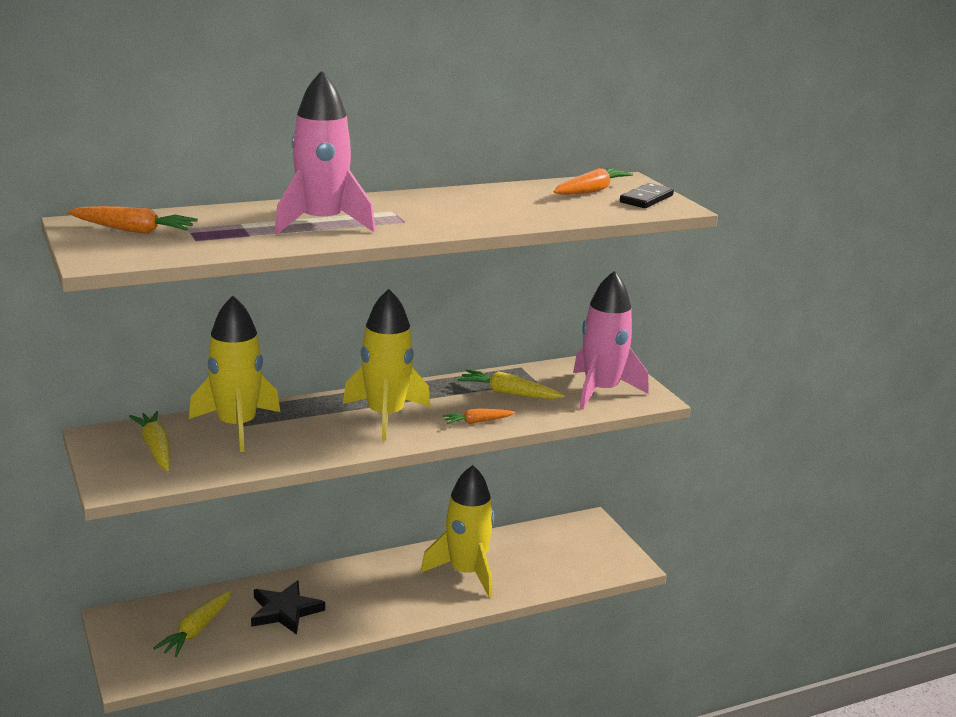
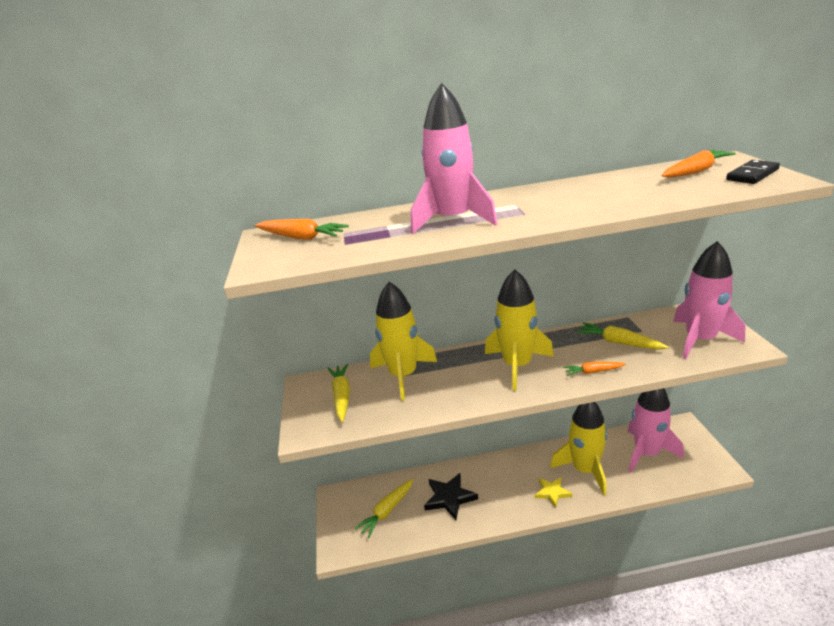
camera: 20 degrees right, 5 degrees up
(423, 598) = (552, 492): none -> yellow star
(544, 552) = (647, 453): none -> pink rocket

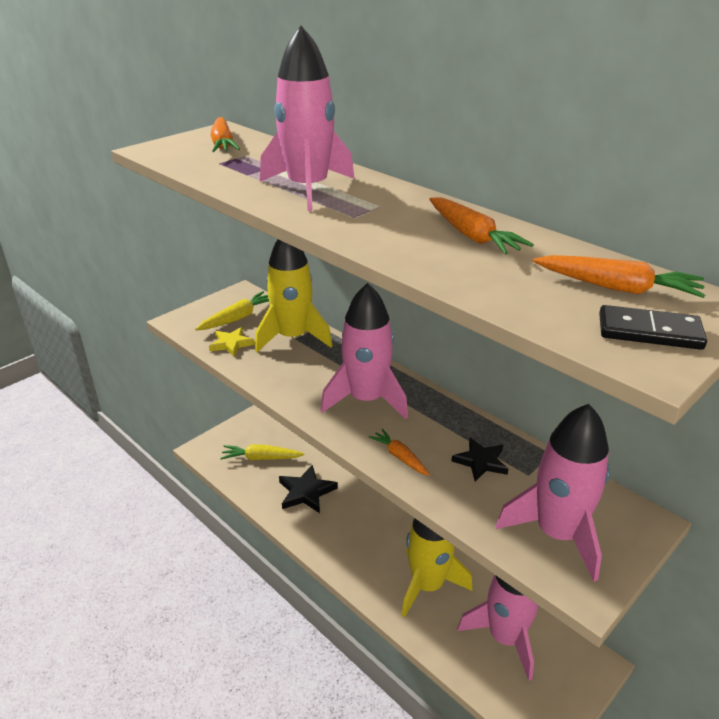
camera: 50 degrees right, 5 degrees up
(517, 366) = (366, 399): yellow rocket -> pink rocket
(552, 492) = (371, 568): yellow star -> yellow star (231, 344)
(594, 189) = (472, 236): none -> orange carrot
(619, 343) = (480, 462): yellow carrot -> black star

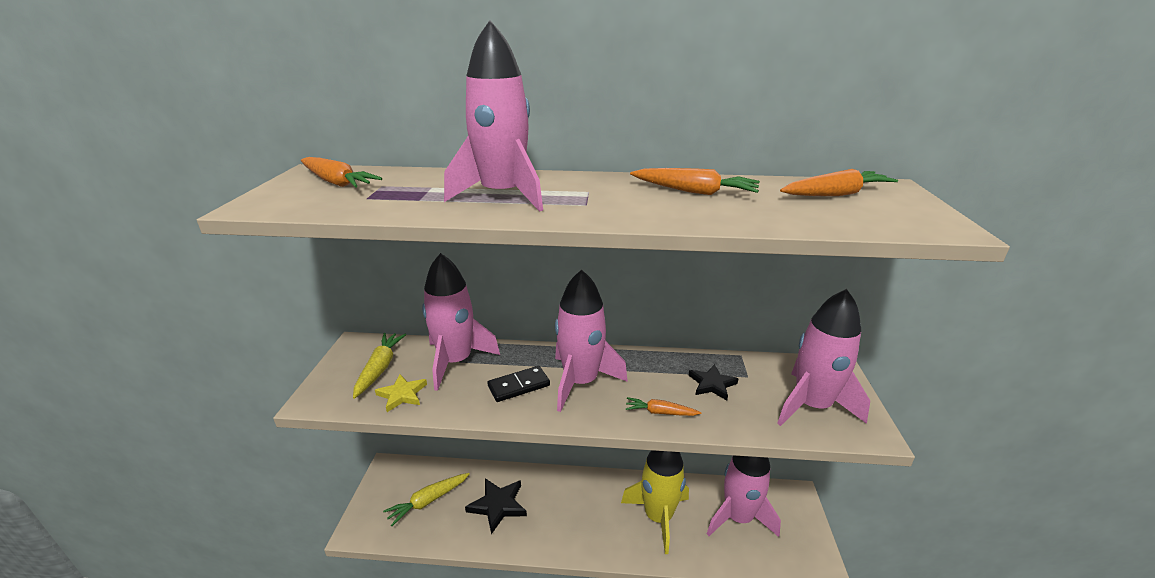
camera: 40 degrees left, 5 degrees down
(292, 337) = (456, 361): yellow rocket -> pink rocket
(649, 331) = (905, 212): black domino -> black domino (518, 386)

